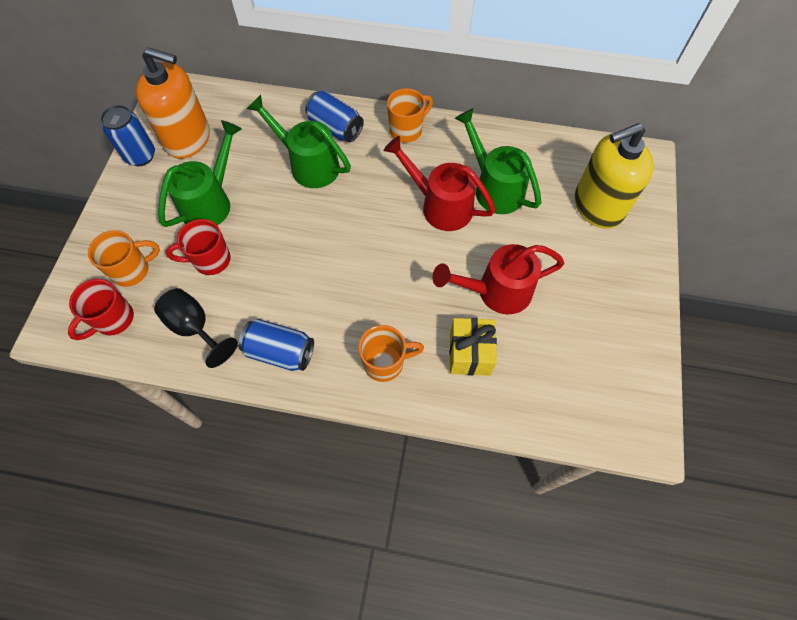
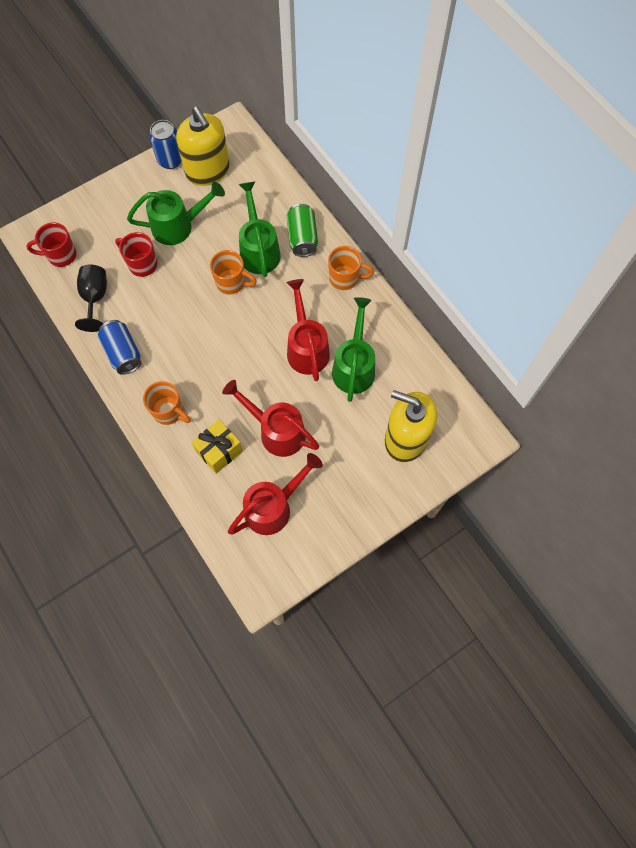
camera: 45 degrees right, 5 degrees up
(132, 270) = (97, 233): orange mug -> orange mug (231, 283)
(188, 139) = (208, 171): orange soap dispenser -> yellow soap dispenser
(335, 128) = (302, 238): blue can -> green can
(570, 355) = (273, 507): none -> red watering can

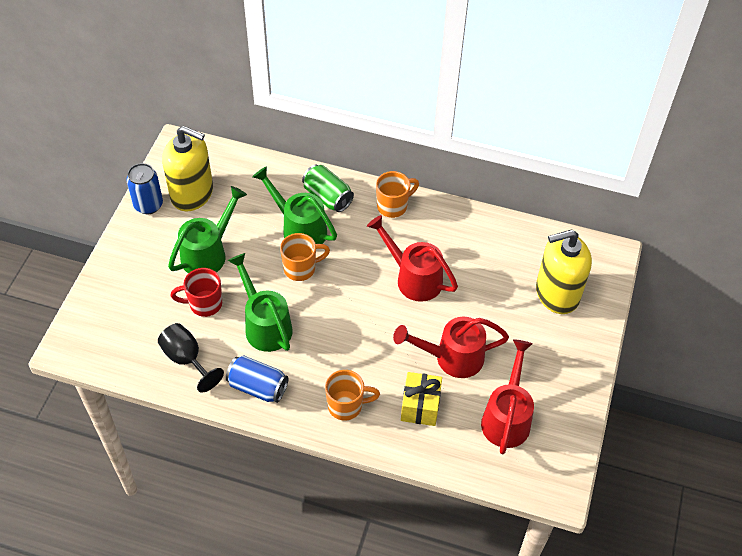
camera: 40 degrees left, 15 degrees down
(61, 255) = (118, 345): red mug -> none
(354, 366) = (465, 267): green watering can -> green watering can (265, 324)

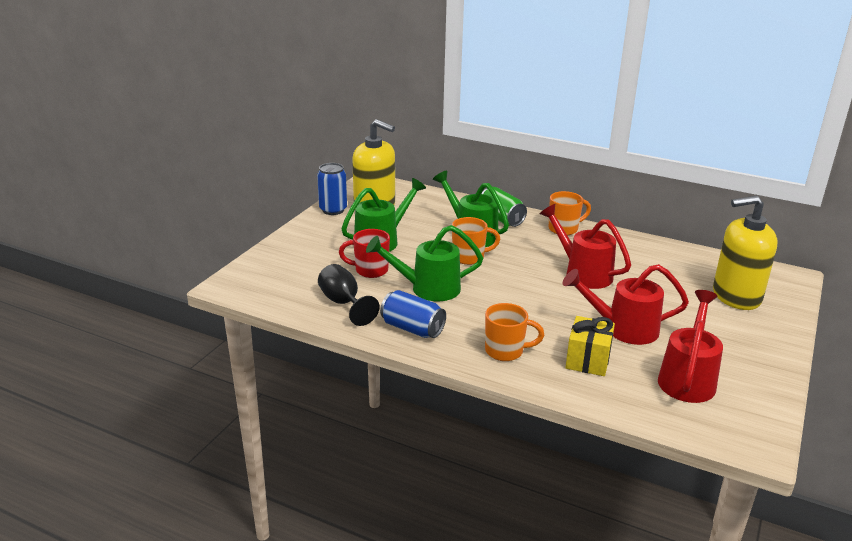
camera: 10 degrees right, 25 degrees down
(265, 324) = (427, 288): green watering can -> green watering can turned 75 degrees counterclockwise

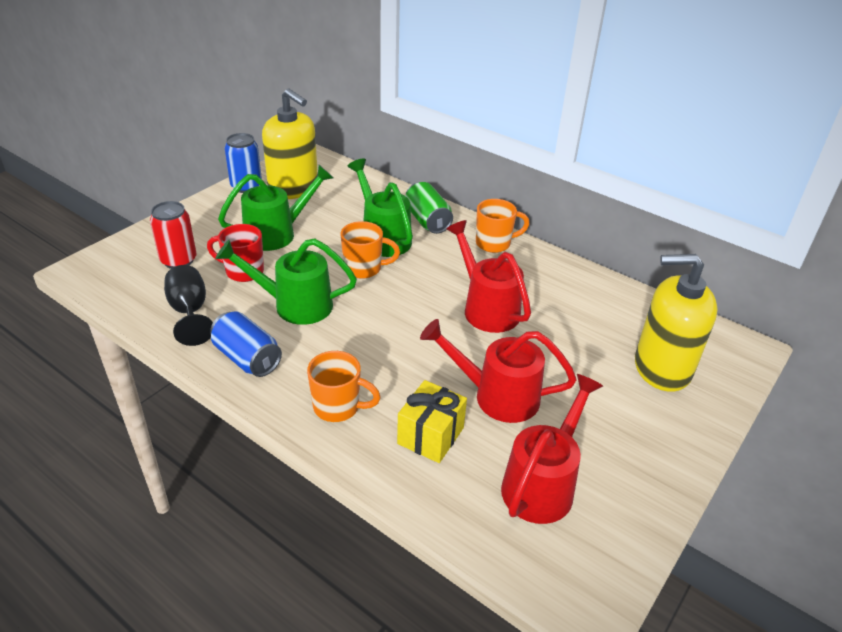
camera: 10 degrees right, 10 degrees up
(310, 269) = (178, 260): none -> red can

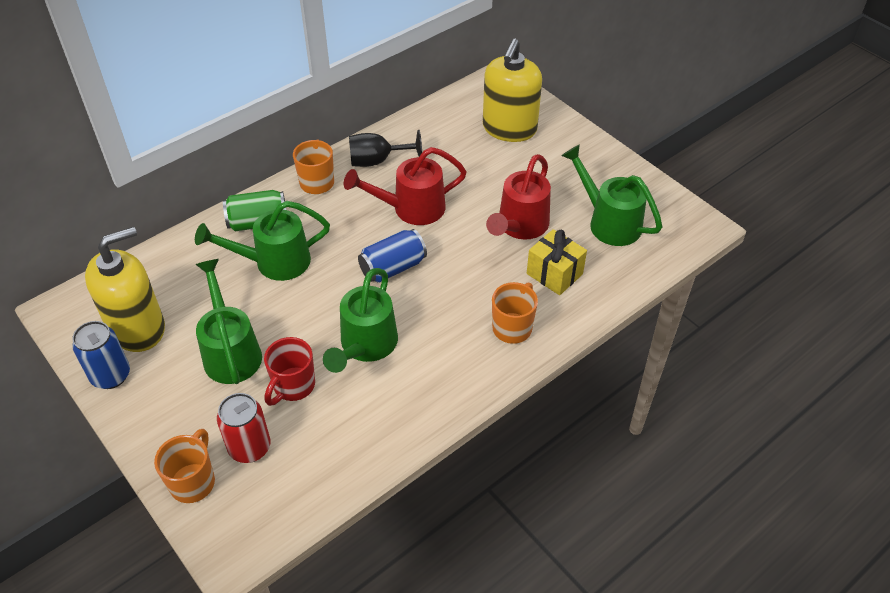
camera: 75 degrees left, 10 degrees up
(190, 312) = (350, 436): black goblet -> black goblet (377, 161)
(247, 358) = (435, 389): blue can -> blue can (393, 268)
(364, 269) = (324, 284): orange mug -> orange mug (193, 482)
(543, 483) = (608, 222): red watering can -> green watering can

